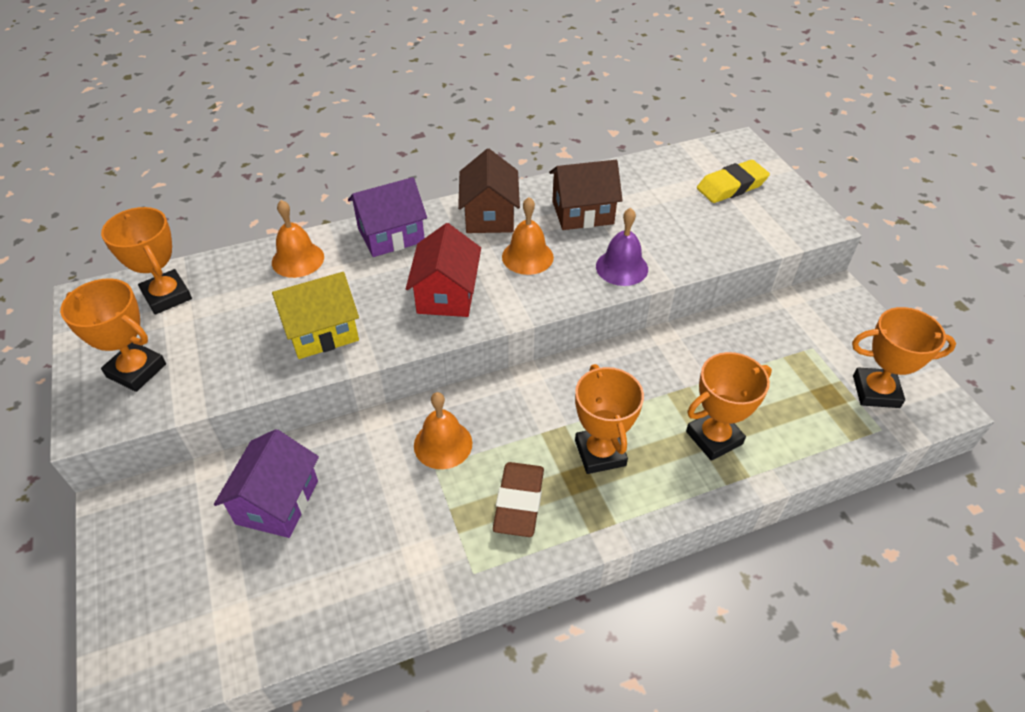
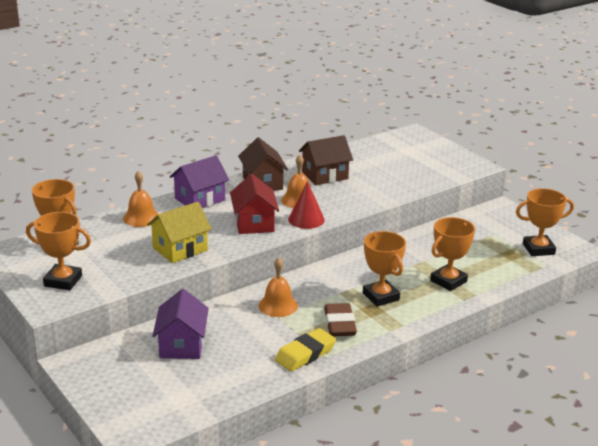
camera: 15 degrees left, 20 degrees down
(524, 298) = (306, 219): none -> red cone
(622, 267) = (362, 199): purple bell -> none
(731, 186) = (417, 153): yellow eraser -> yellow eraser (305, 354)

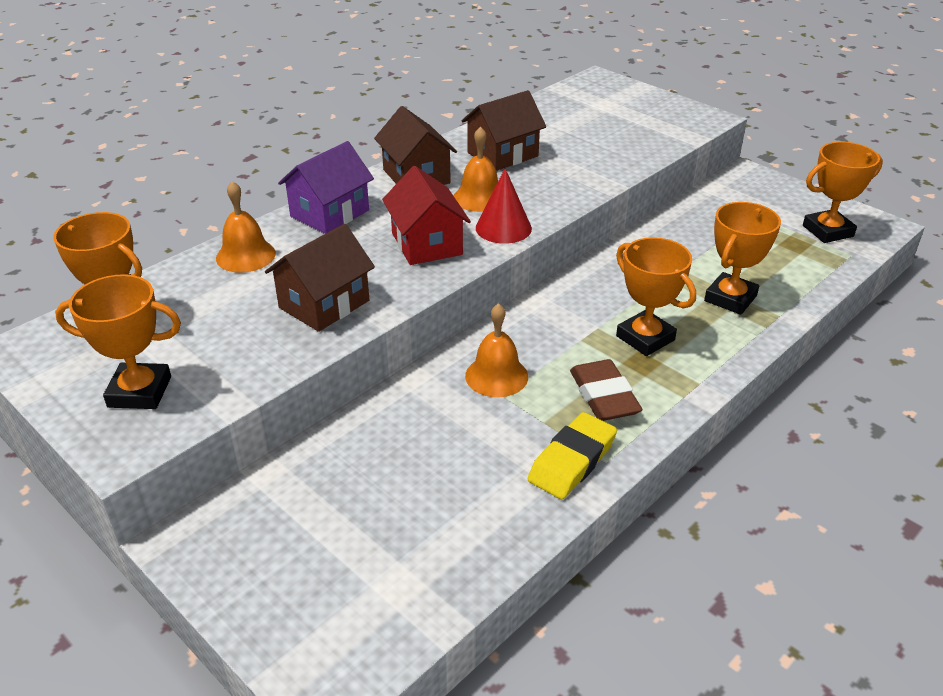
camera: 10 degrees left, 10 degrees up
(180, 249) = (324, 304): yellow house -> brown house
(182, 345) = (366, 474): purple house -> none

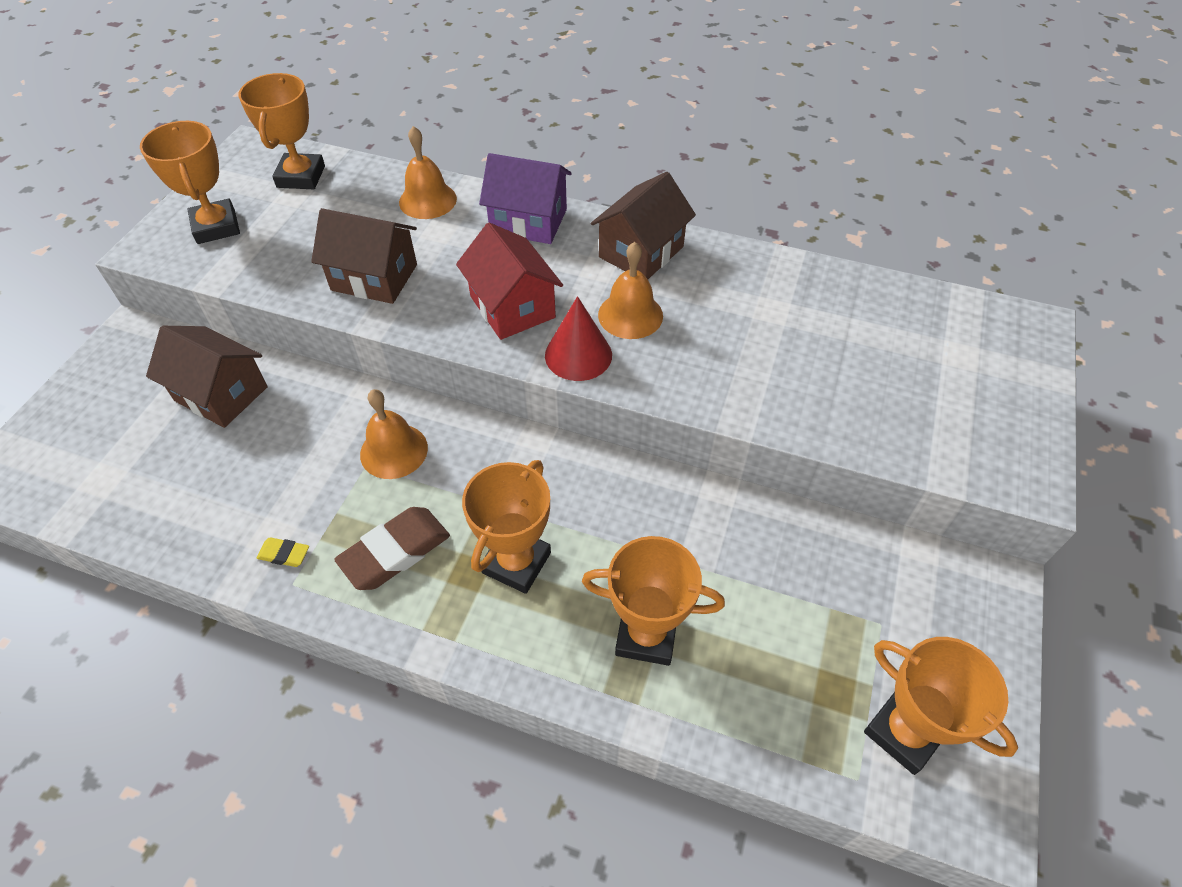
camera: 65 degrees right, 15 degrees up
(426, 244) = (512, 307): red house -> red house turned 75 degrees counterclockwise
(502, 154) = (741, 301): brown house -> brown house (221, 394)
(572, 461) = (284, 554): yellow eraser -> yellow eraser, size x0.48

